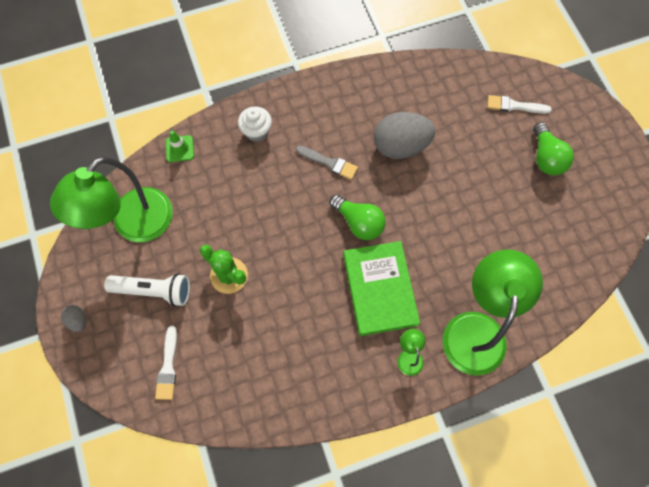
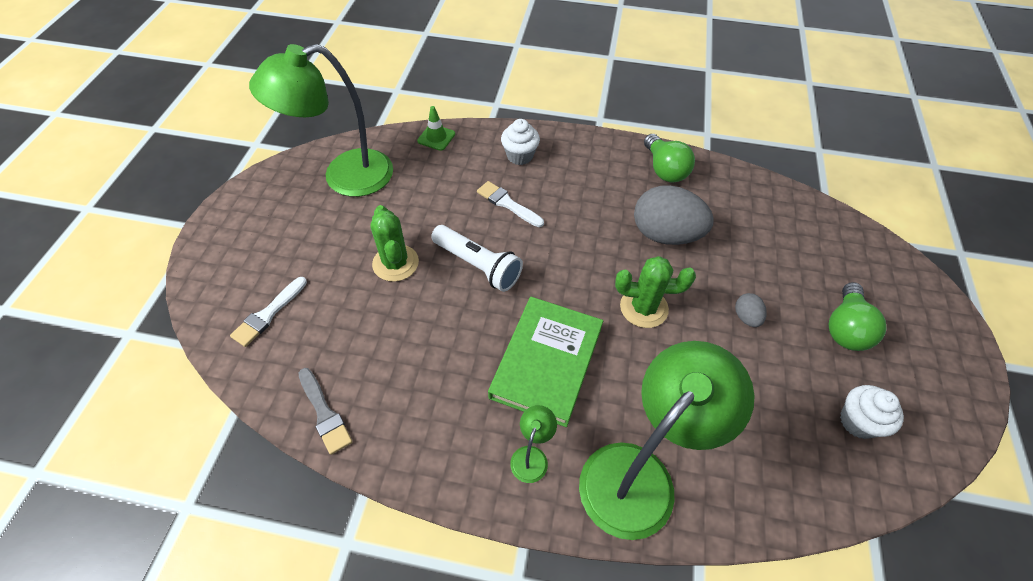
camera: 30 degrees right, 15 degrees down
(78, 320) = (227, 228): grey egg -> grey egg (746, 317)
(154, 291) = (314, 239): white flashlight -> white flashlight (478, 265)
(329, 163) = (575, 214): grey brush -> grey brush (324, 413)
(359, 223) = (568, 283): green light bulb -> green light bulb (664, 169)
(418, 213) = (643, 308): none -> green cactus
(514, 106) = (830, 257): white brush -> white brush (507, 204)
(579, 221) = (858, 422): none -> white cupcake

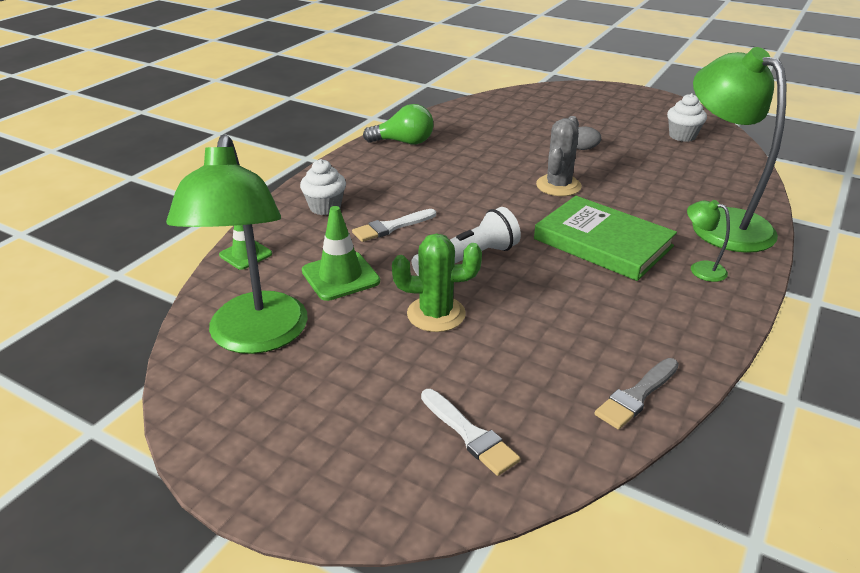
camera: 70 degrees left, 20 degrees down
(324, 413) = (636, 396): grey brush -> grey brush turned 150 degrees clockwise
(426, 195) = (340, 276): none -> green traffic cone
(643, 308) = (558, 186): green cactus -> grey cactus
(665, 234) = (482, 159): grey egg -> none
(845, 328) = (604, 119): green light bulb -> none

